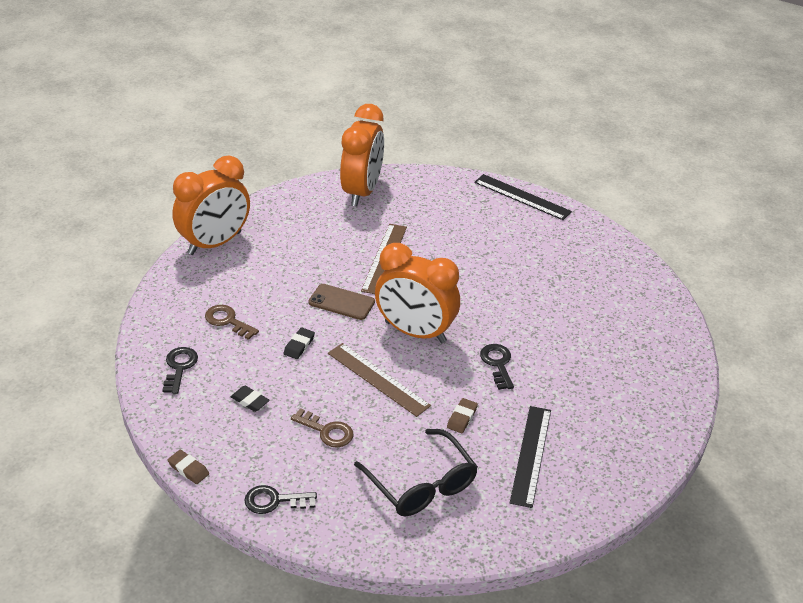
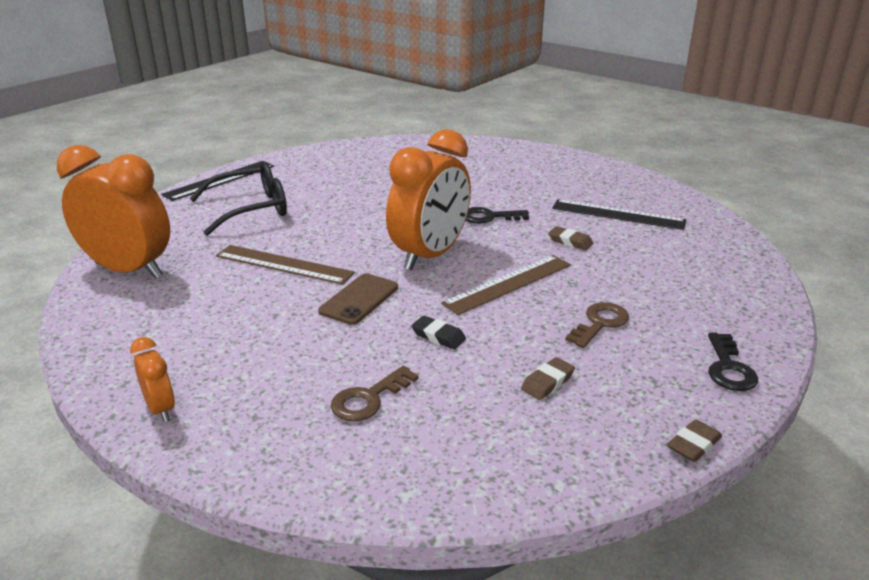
camera: 80 degrees left, 10 degrees down
(179, 367) = (470, 453): black key -> none
(215, 243) = (161, 409): orange clock -> orange clock, size x0.45
(250, 401) = (547, 382): black eraser -> brown eraser
(421, 484) = (672, 270): black glasses -> black glasses (251, 209)

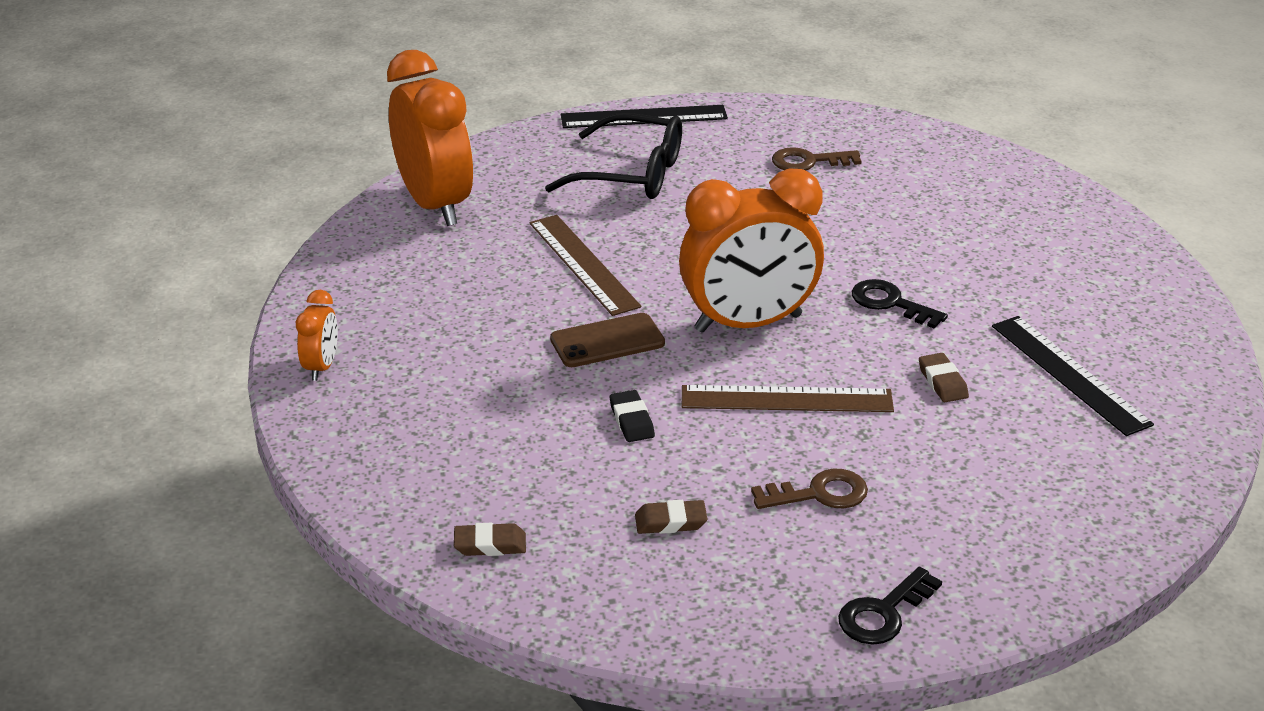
camera: 40 degrees right, 5 degrees up
(369, 399) = (490, 448): brown key -> brown key (808, 162)
(693, 444) = (720, 654): brown eraser -> brown eraser (490, 544)

